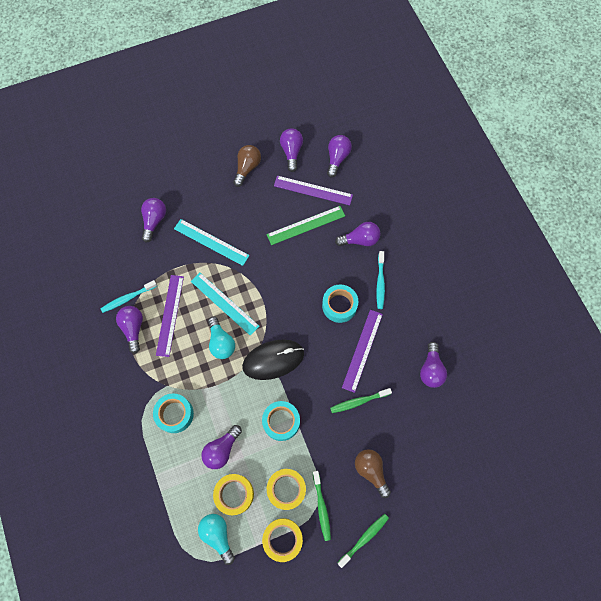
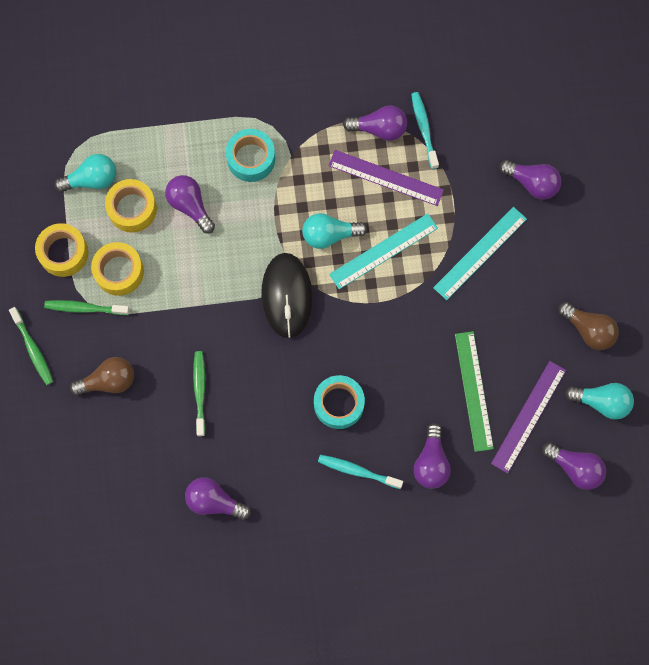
camera: 105 degrees right, 5 degrees up
(281, 422) = (203, 286): turquoise tape -> none
(291, 152) = (601, 402): purple light bulb -> turquoise light bulb
(362, 350) = (267, 417): purple ruler -> none

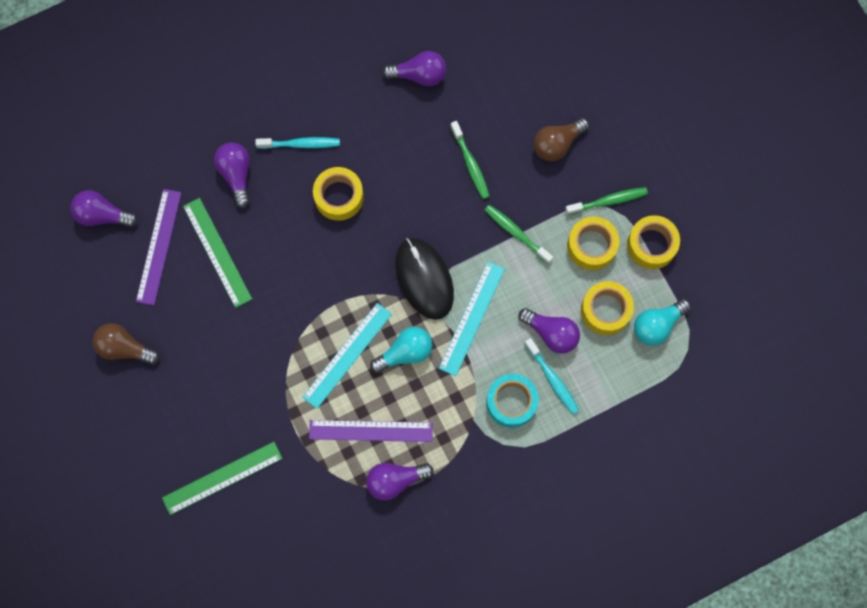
camera: 160 degrees right, 0 degrees up
(33, 349) = (638, 148): green toothbrush -> green toothbrush (516, 233)
(339, 404) = (339, 197): turquoise tape -> yellow tape
(424, 129) = (350, 497): turquoise toothbrush -> turquoise toothbrush (552, 379)
(480, 253) = (252, 387): turquoise ruler -> turquoise ruler (472, 318)
(532, 183) = (222, 478): purple light bulb -> green ruler
(601, 402) = (93, 284): turquoise light bulb -> none

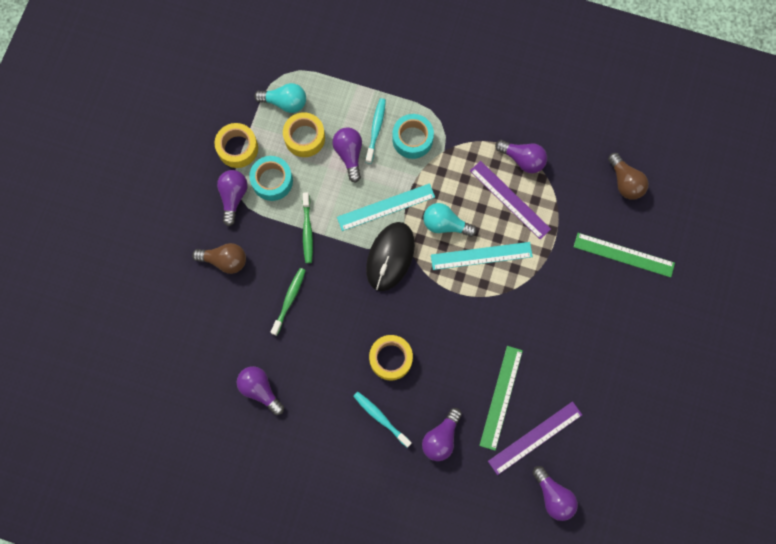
camera: 135 degrees left, 0 degrees up
(124, 348) = (615, 391): brown light bulb -> brown light bulb (625, 182)
(591, 246) = (272, 181): yellow tape -> turquoise tape
(608, 201) = (233, 197): green toothbrush -> purple light bulb

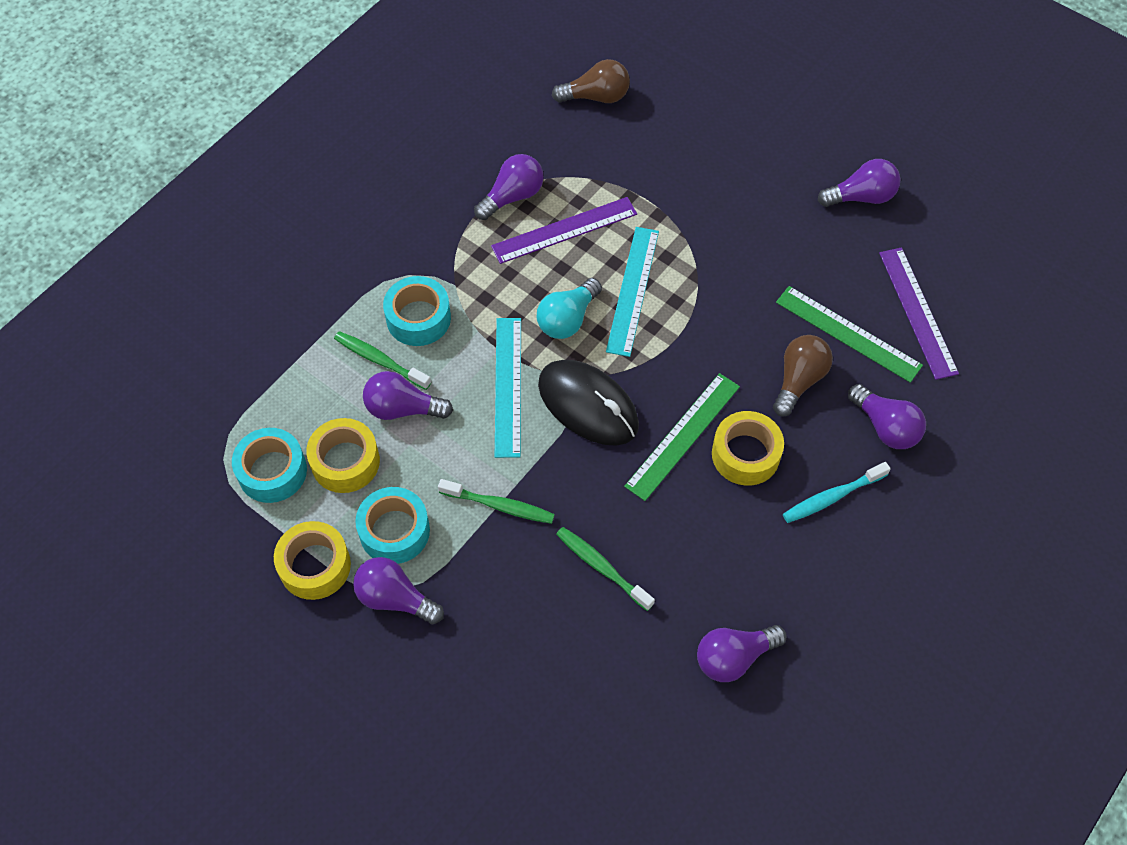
camera: 70 degrees left, 15 degrees down
(225, 260) = (497, 645): brown light bulb -> brown light bulb (799, 380)
(285, 102) = (272, 471): turquoise light bulb -> turquoise tape
(376, 129) = (380, 360): turquoise toothbrush -> green toothbrush
(553, 496) = (1005, 317): purple light bulb -> purple light bulb (861, 197)
(623, 255) = (696, 131): green ruler -> green ruler (683, 436)

